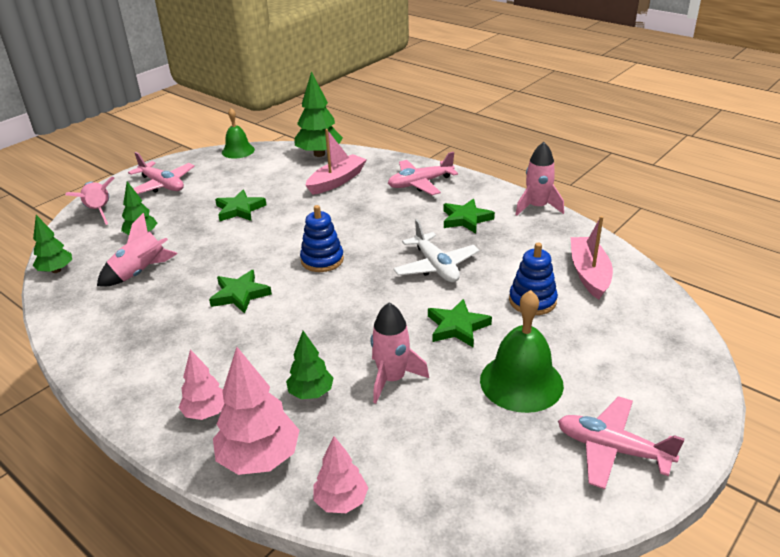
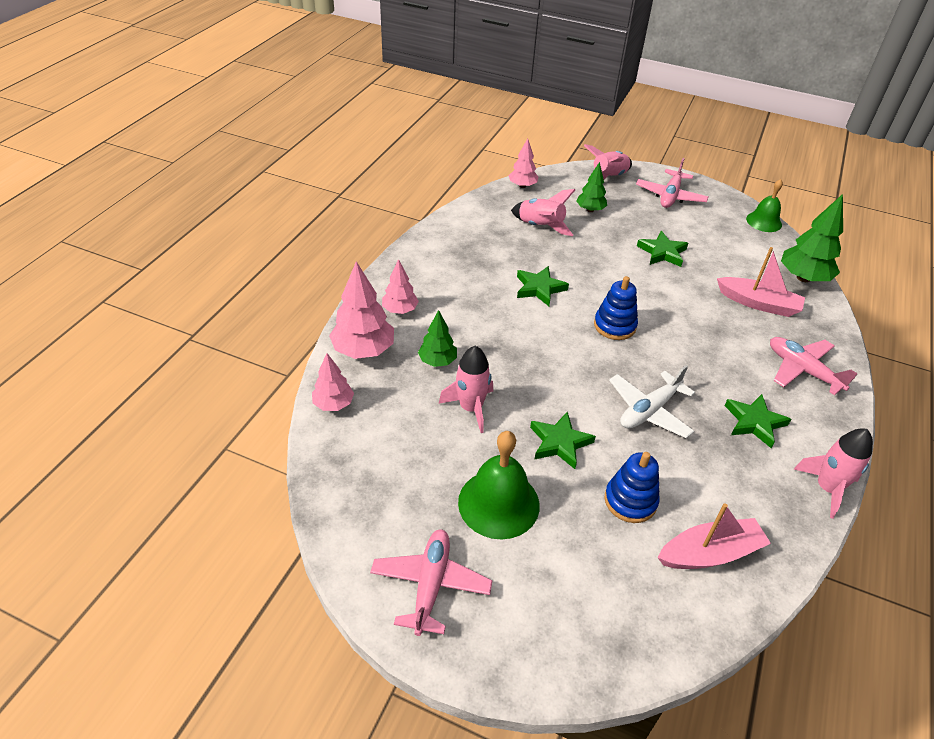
camera: 70 degrees right, 10 degrees up
(56, 270) = (522, 186): green tree -> pink tree

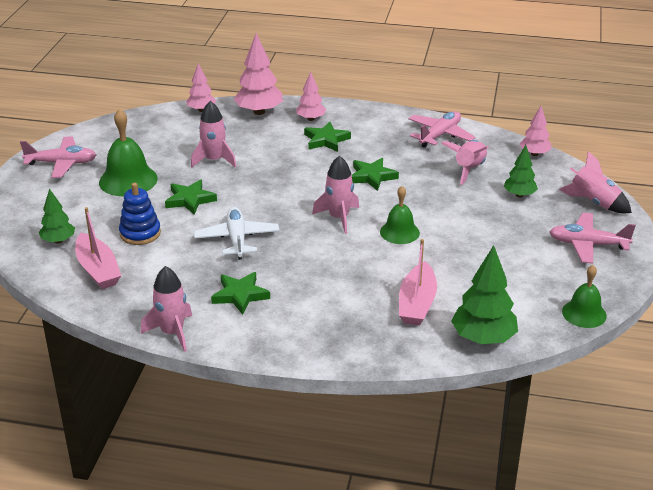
camera: 80 degrees right, 10 degrees down
(437, 361) = (259, 141): green tree -> green tree (58, 241)
(614, 326) = (339, 218): blue stacking toy -> pink rocket
(644, 291) = (399, 232): none -> green bell
(649, 410) = (237, 239): white plane -> white plane turned 45 degrees clockwise
(662, 252) = (471, 241): green star -> green star (326, 140)
(802, 370) = (322, 328): pink plane -> pink plane (440, 135)

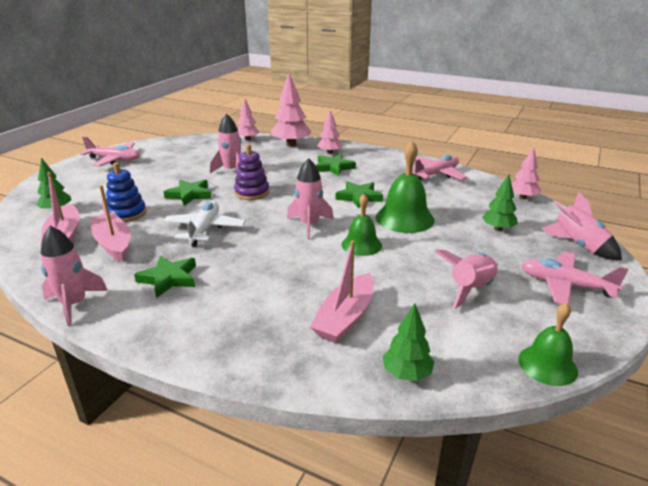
camera: 15 degrees right, 5 degrees down
(128, 180) = (153, 176): green bell -> green bell (404, 218)
(156, 269) = (113, 243): none -> pink boat
(256, 187) = (252, 192): none -> purple stacking toy
(469, 169) = (453, 202): pink rocket -> pink rocket (470, 289)
(483, 338) = (407, 374): green tree -> green tree, size x0.61

